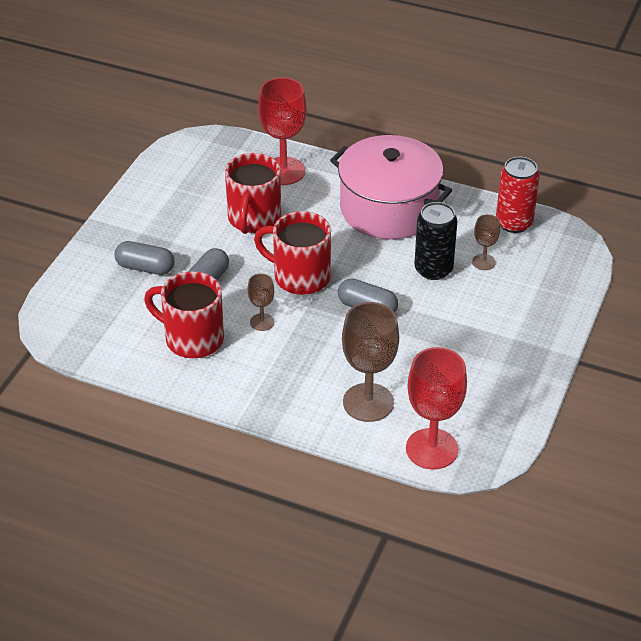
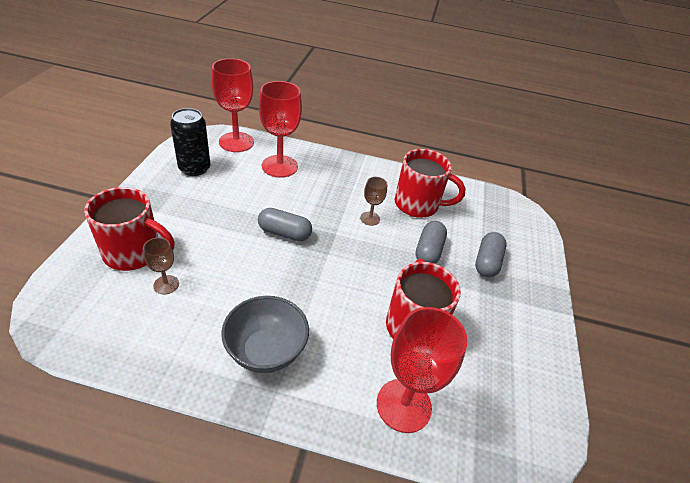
camera: 165 degrees right, 0 degrees up
(145, 268) = (487, 262): grey capsule -> grey capsule turned 75 degrees counterclockwise
(300, 277) = (349, 260): red mug -> red mug (134, 253)
(368, 402) = (279, 166): brown goblet -> red goblet
(389, 208) = (266, 351): pink pot -> grey bowl
(433, 269) = (221, 273): black can -> black can (194, 168)
(514, 223) = (115, 340): red can -> none

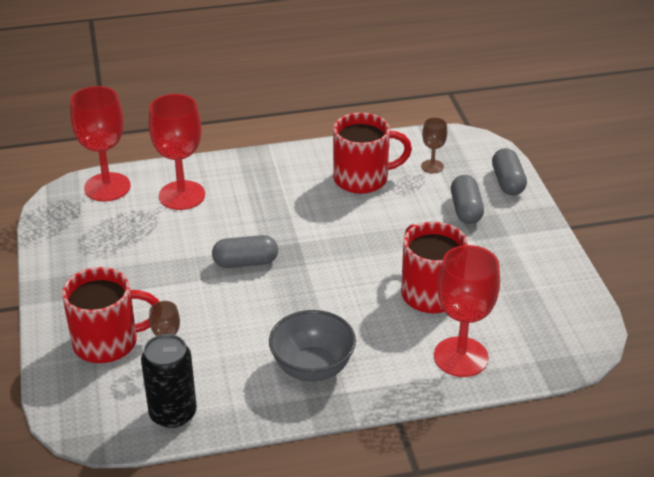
camera: 20 degrees left, 5 degrees down
(194, 168) = (87, 235): black can -> black can (173, 413)
(370, 218) = (322, 213): brown goblet -> brown goblet (432, 166)
(428, 251) = (403, 221): grey capsule -> grey capsule (507, 182)

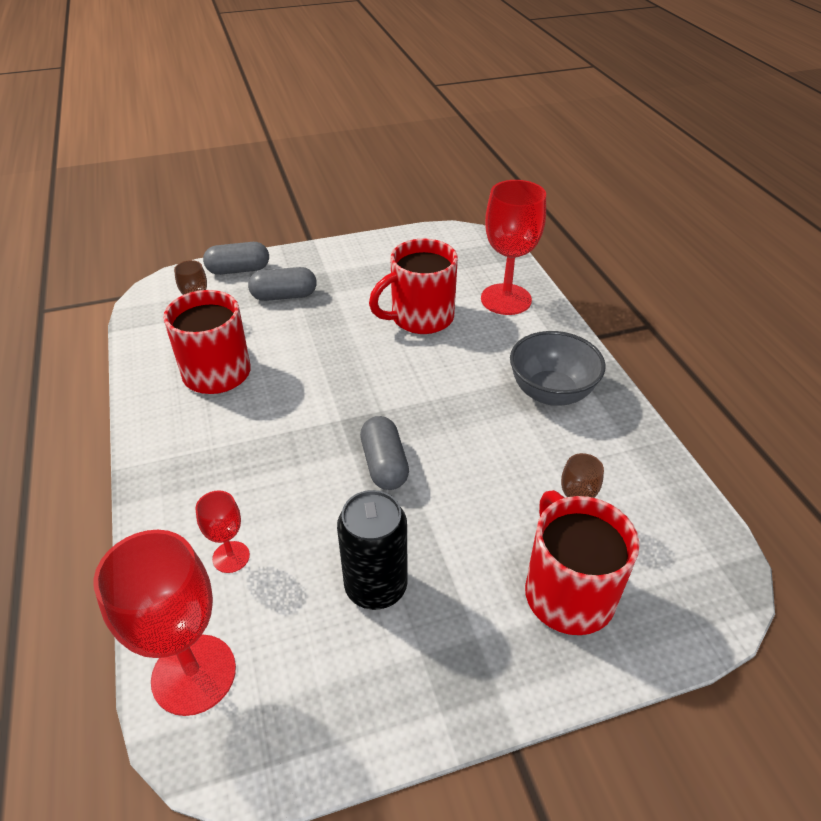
camera: 95 degrees left, 5 degrees up
(173, 413) = (661, 500): black can -> black can (376, 586)
(182, 195) = (231, 557): red goblet -> red goblet, size x0.50

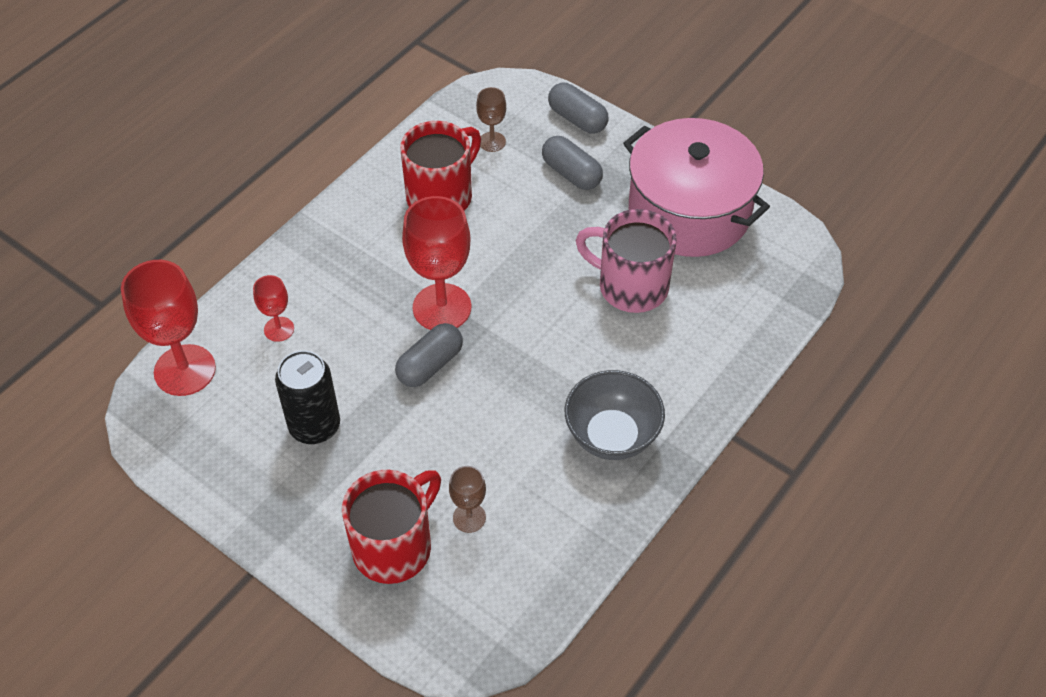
camera: 55 degrees right, 10 degrees up
(384, 263) = (689, 211): none -> pink pot
(420, 318) = (630, 286): red mug -> pink mug
(506, 299) = (721, 335): red goblet -> red goblet (442, 307)

